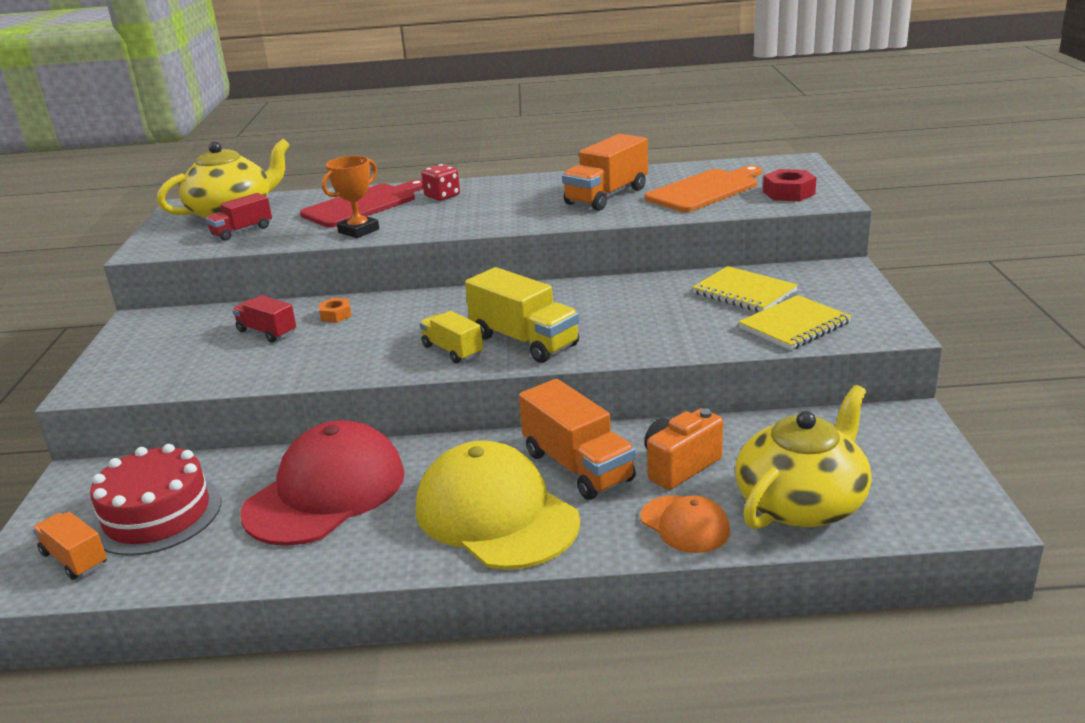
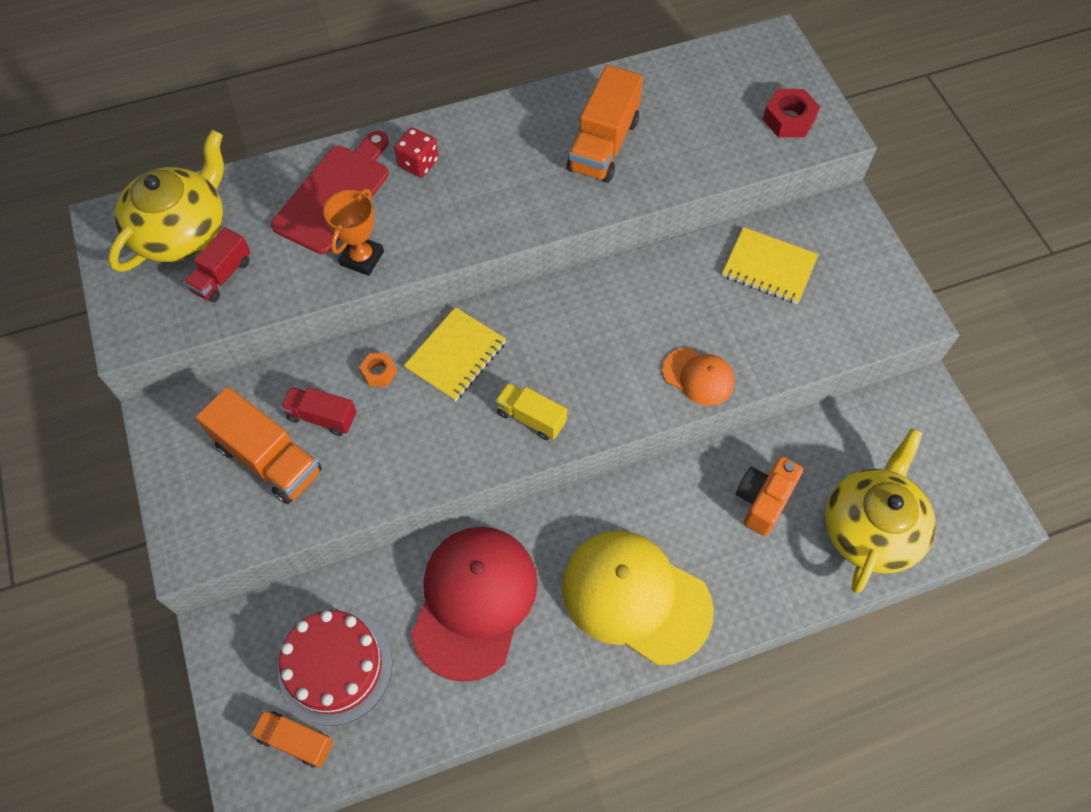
camera: 20 degrees left, 35 degrees up
(524, 341) = (593, 389): yellow truck -> none
(577, 466) = (679, 519): orange truck -> orange truck (268, 458)
(685, 524) = (790, 575): orange cap -> orange cap (698, 377)
(705, 190) = (702, 120): orange cutting board -> none
(794, 325) = (830, 321): yellow notebook -> yellow notebook (456, 356)

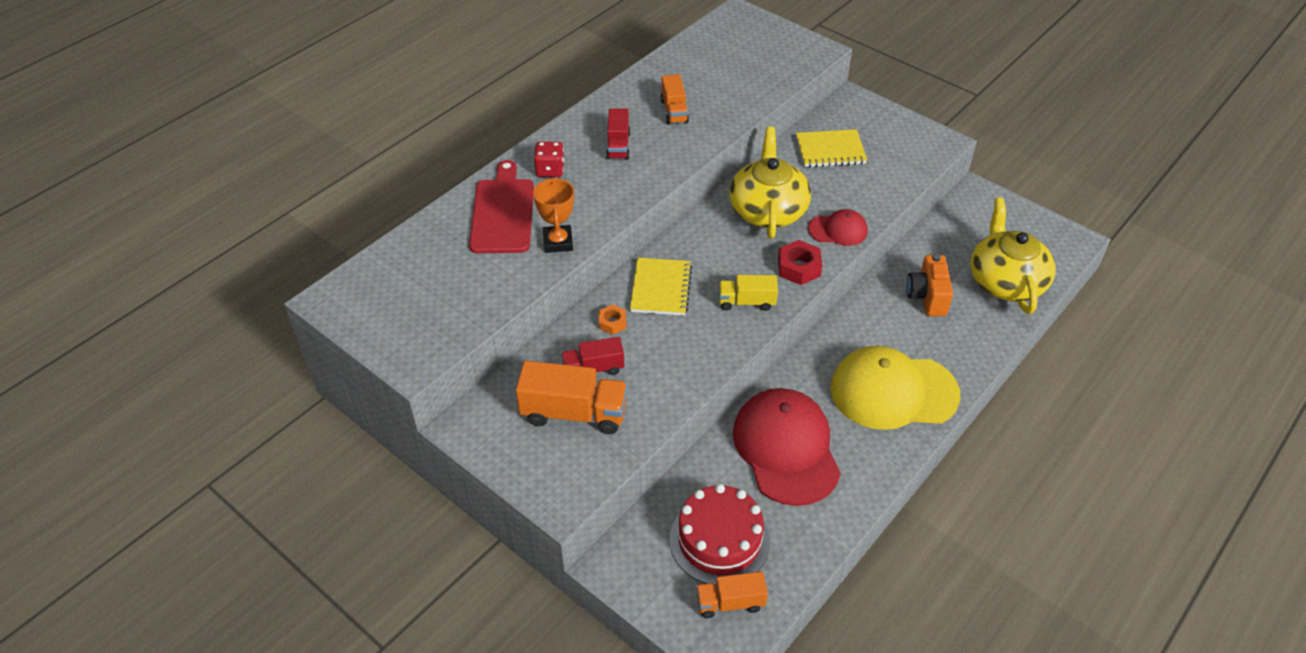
camera: 30 degrees left, 15 degrees down
(182, 231) = (398, 281): yellow teapot -> yellow teapot (768, 210)
(222, 276) = (457, 296): red truck -> red truck (618, 146)
(603, 145) = (674, 111): orange truck -> orange truck, size x0.60
(698, 377) = (838, 230): orange cap -> red cap
(789, 119) = (784, 53): red nut -> red nut (798, 267)

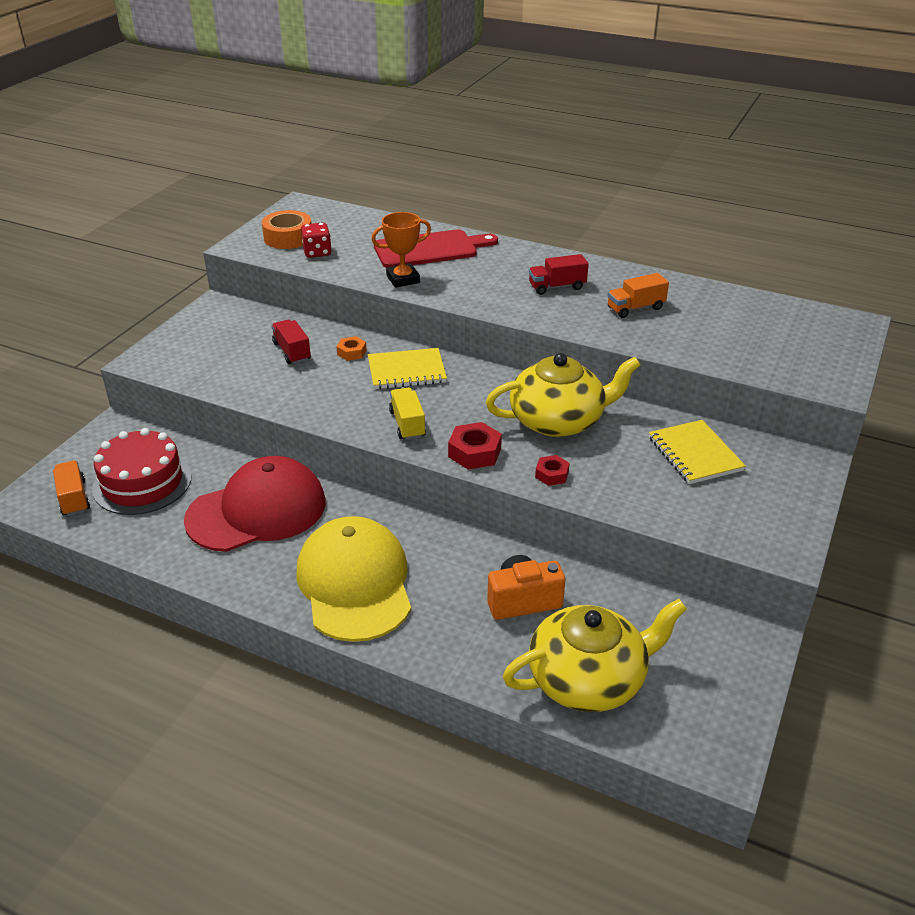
camera: 75 degrees right, 10 degrees down
(415, 319) = (288, 237): none -> orange tape
(550, 170) = (499, 260): red dice -> red dice (317, 252)
(574, 413) = (238, 351): orange truck -> none
(838, 230) = (552, 474): red cap -> red nut

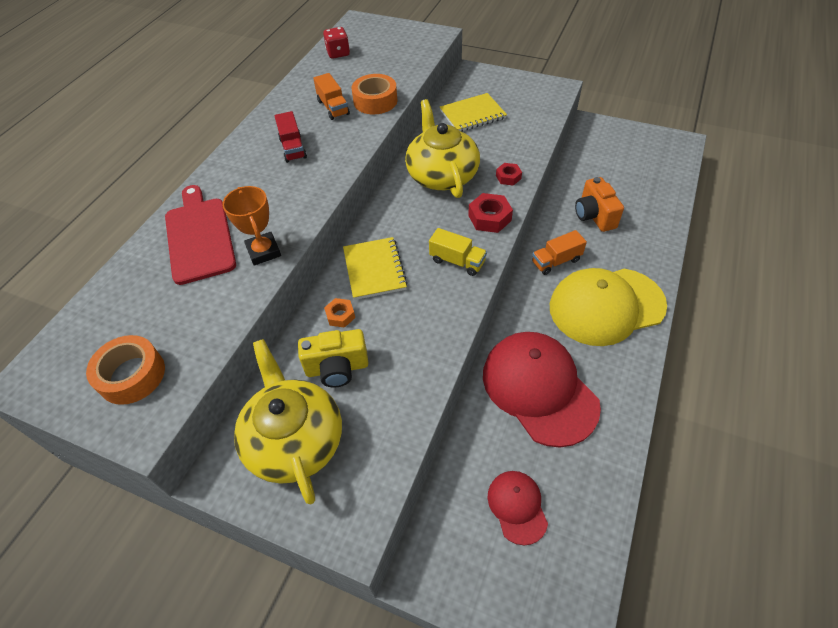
camera: 90 degrees left, 15 degrees up
(74, 498) = (555, 575): orange truck -> orange truck (556, 261)
(142, 482) = (517, 506): red cake -> red cap
(292, 352) = (337, 368): red truck -> yellow camera
(317, 252) = (183, 336): red dice -> red dice (338, 53)
(407, 424) = (457, 261): yellow truck -> yellow truck turned 135 degrees counterclockwise
(588, 679) = (648, 187): yellow teapot -> yellow teapot (294, 440)
(651, 336) = (375, 101): none -> orange tape

